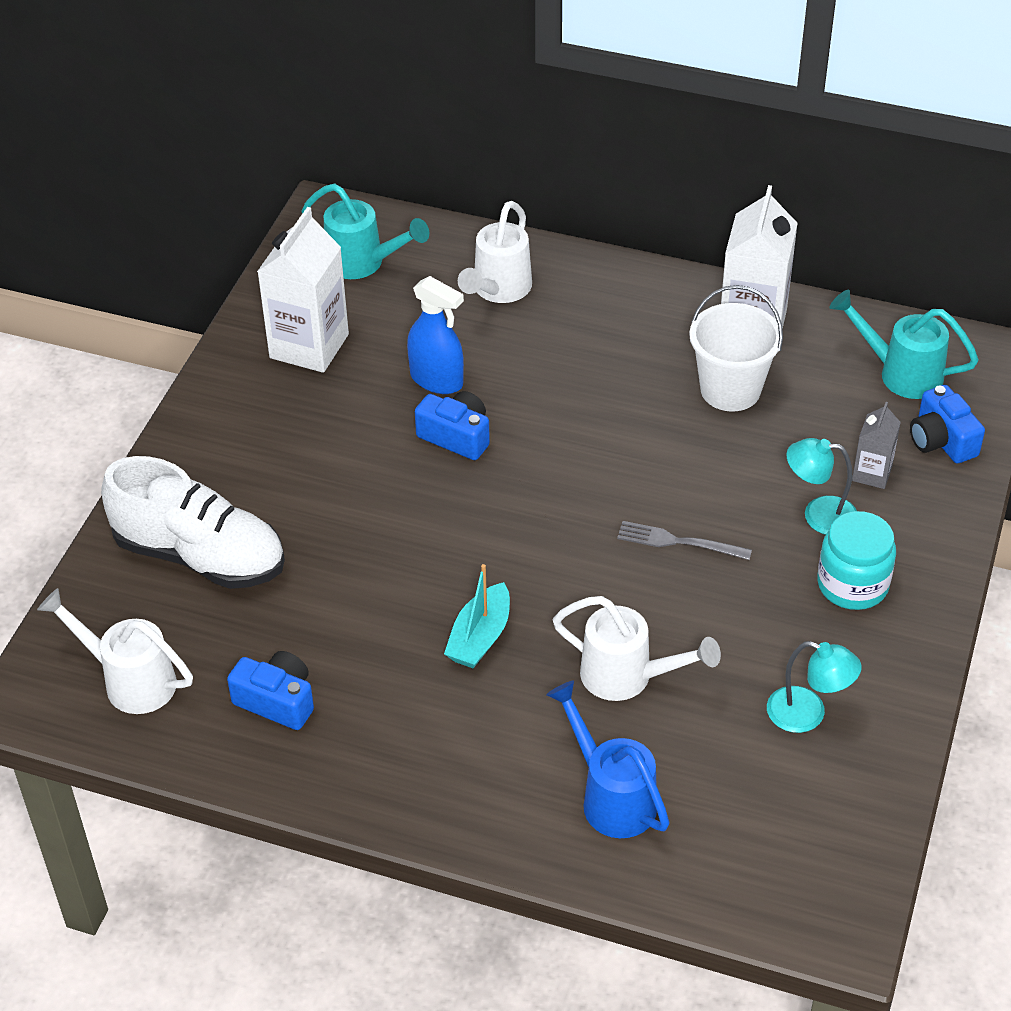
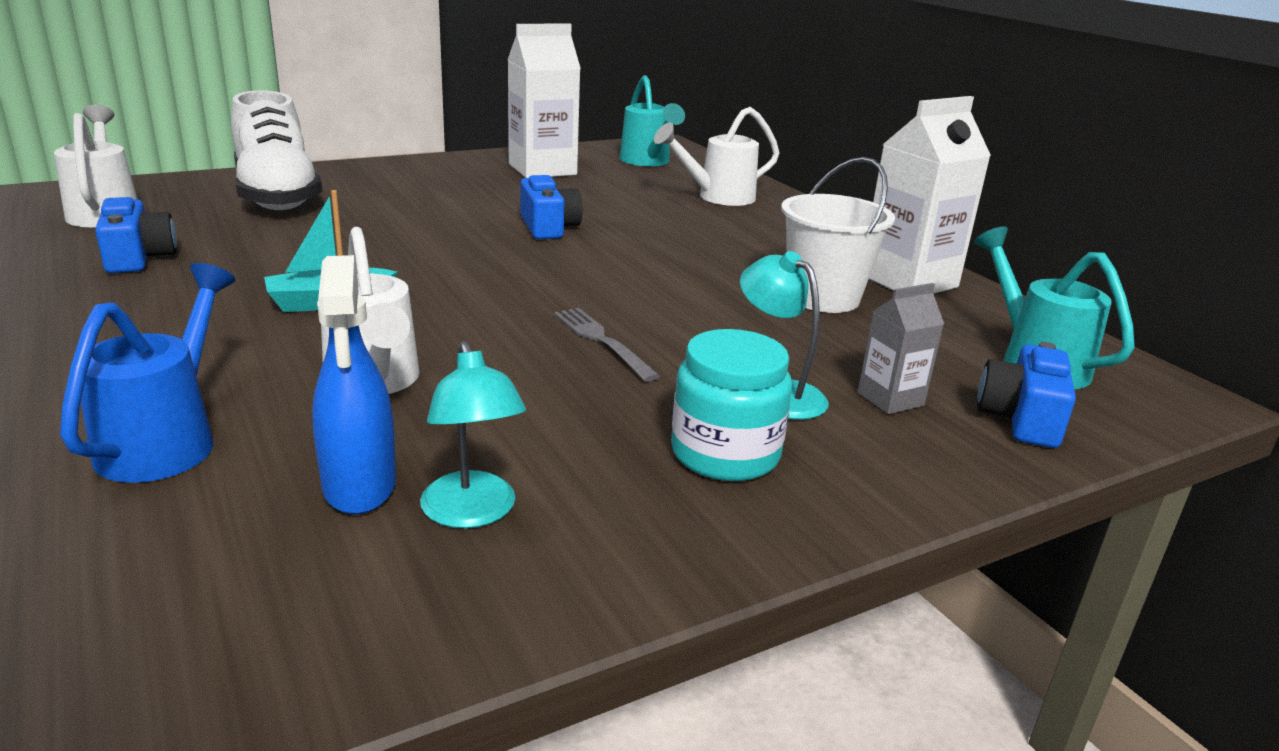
camera: 40 degrees right, 20 degrees down
(437, 380) = (591, 206): blue spray bottle -> blue spray bottle (359, 486)

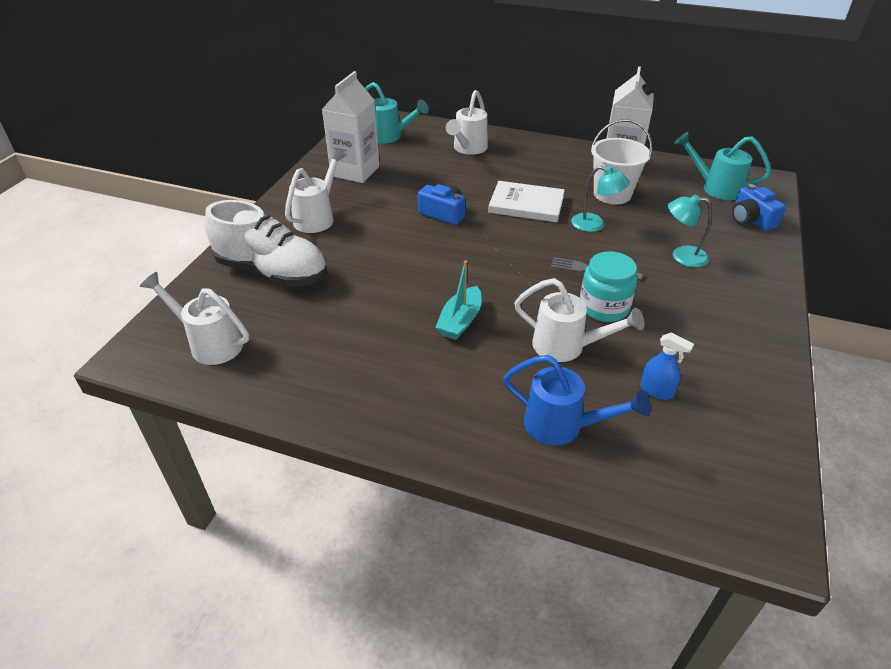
camera: 40 degrees left, 15 degrees up
(138, 257) = (313, 358): blue camera -> none
(167, 439) = (563, 427): blue watering can -> blue watering can turned 150 degrees clockwise
(359, 486) = (656, 391): blue spray bottle -> blue spray bottle, size x0.65
(418, 182) = (318, 217): none -> white watering can
(472, 513) = (702, 373): turquoise lamp -> turquoise lamp (595, 225)
(670, 259) = (526, 205): none -> white book
(725, 454) = (714, 294): turquoise jar -> turquoise jar (604, 307)
(890, 399) = (711, 235): grey carton -> none

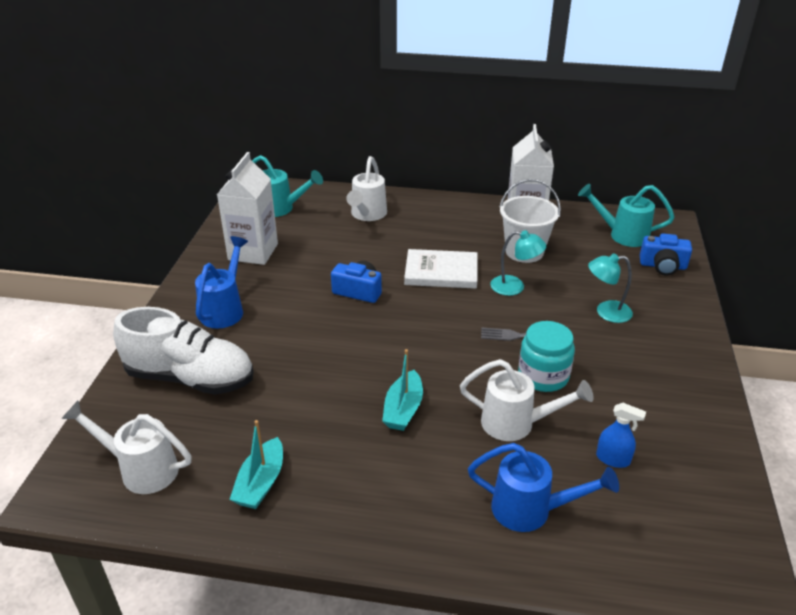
camera: 10 degrees left, 5 degrees down
(312, 368) = (261, 483): none -> turquoise boat
(318, 217) = (225, 309): white watering can -> blue watering can
(750, 220) = (663, 266): blue camera -> blue camera turned 45 degrees counterclockwise

